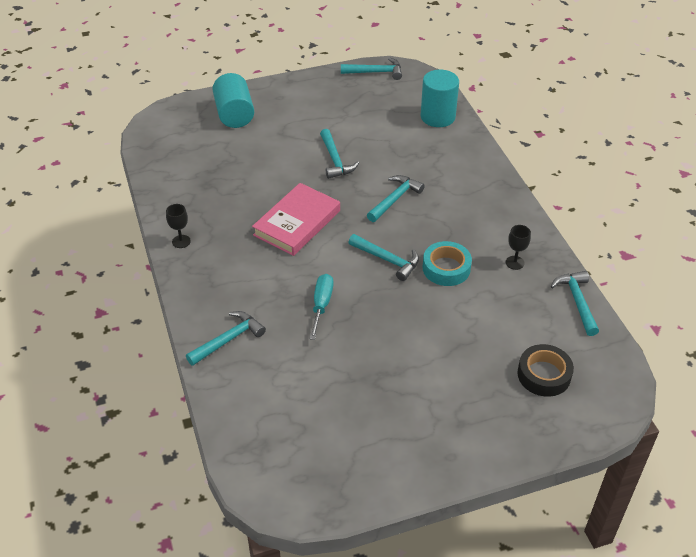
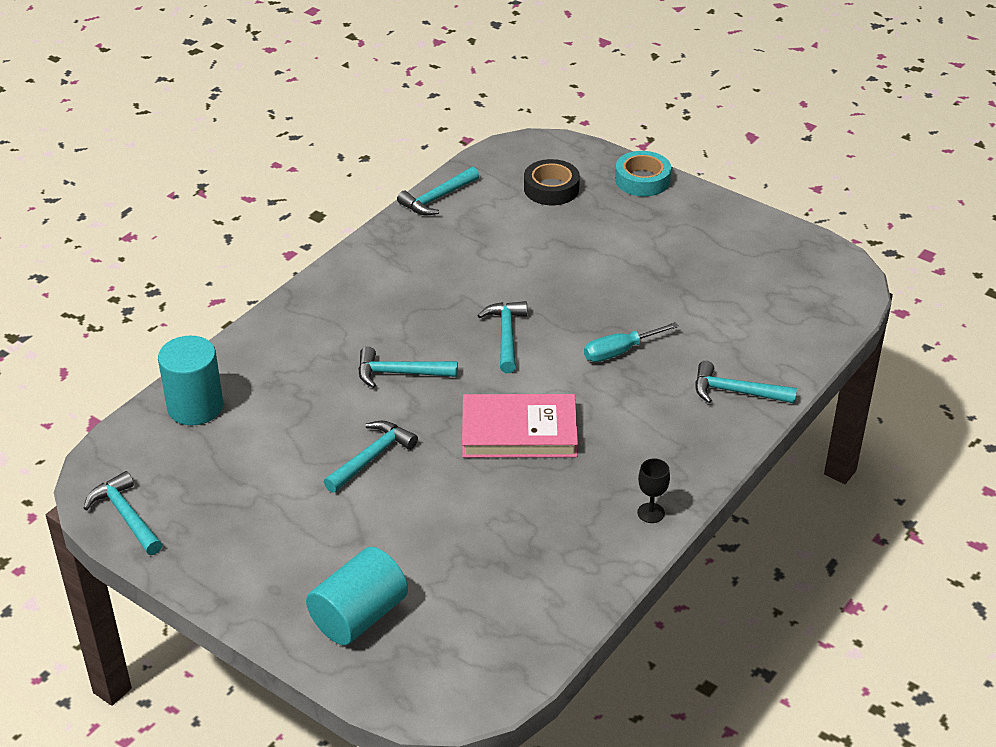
camera: 125 degrees left, 5 degrees down
(446, 268) = (476, 291): turquoise tape -> turquoise tape (642, 180)
(514, 263) = (420, 251): black goblet -> none

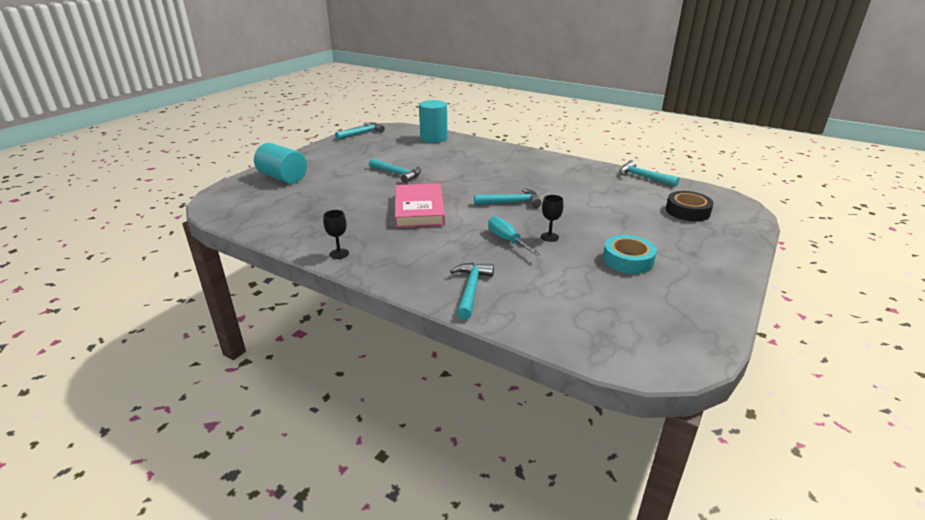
camera: 85 degrees right, 10 degrees down
(399, 373) = (467, 176): turquoise hammer -> none
(612, 314) = (549, 237): none -> black goblet
(642, 180) = (735, 246): turquoise tape -> turquoise tape (628, 260)

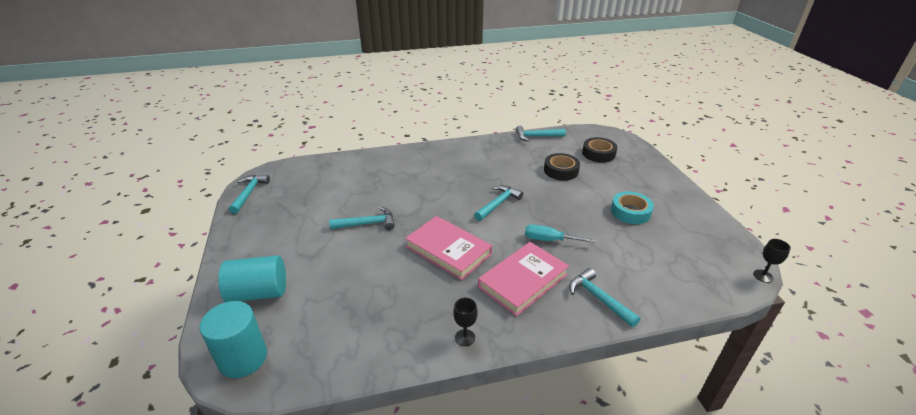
camera: 45 degrees left, 5 degrees up
(433, 138) = (332, 167): turquoise cylinder -> turquoise cylinder (243, 358)
(435, 250) = (523, 281): none -> pink book
(549, 237) = (567, 220): black goblet -> black goblet (763, 276)
(616, 206) = (561, 171): none -> black tape

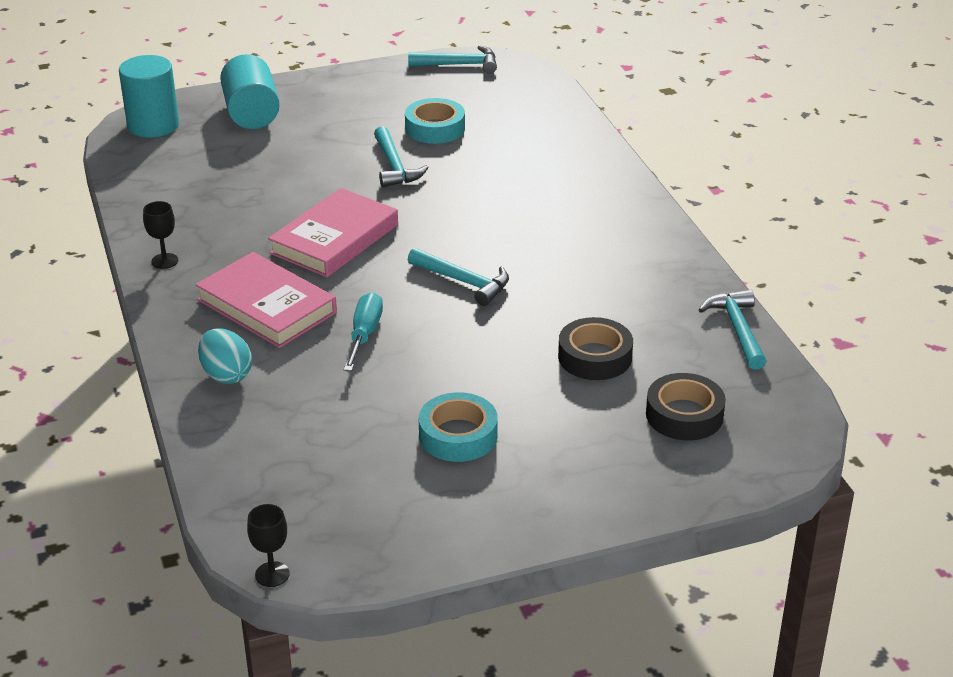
camera: 85 degrees right, 0 degrees up
(327, 206) = (435, 128): none -> turquoise tape
(598, 298) = (226, 375): turquoise hammer -> turquoise egg

